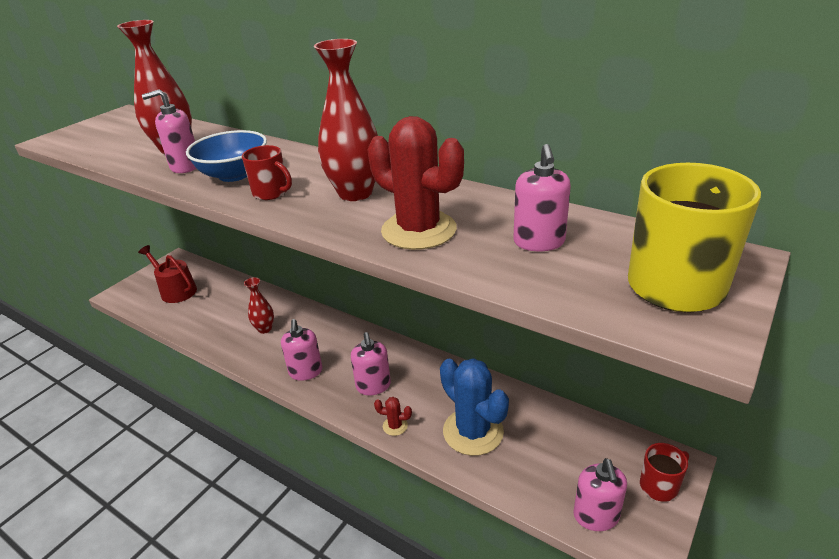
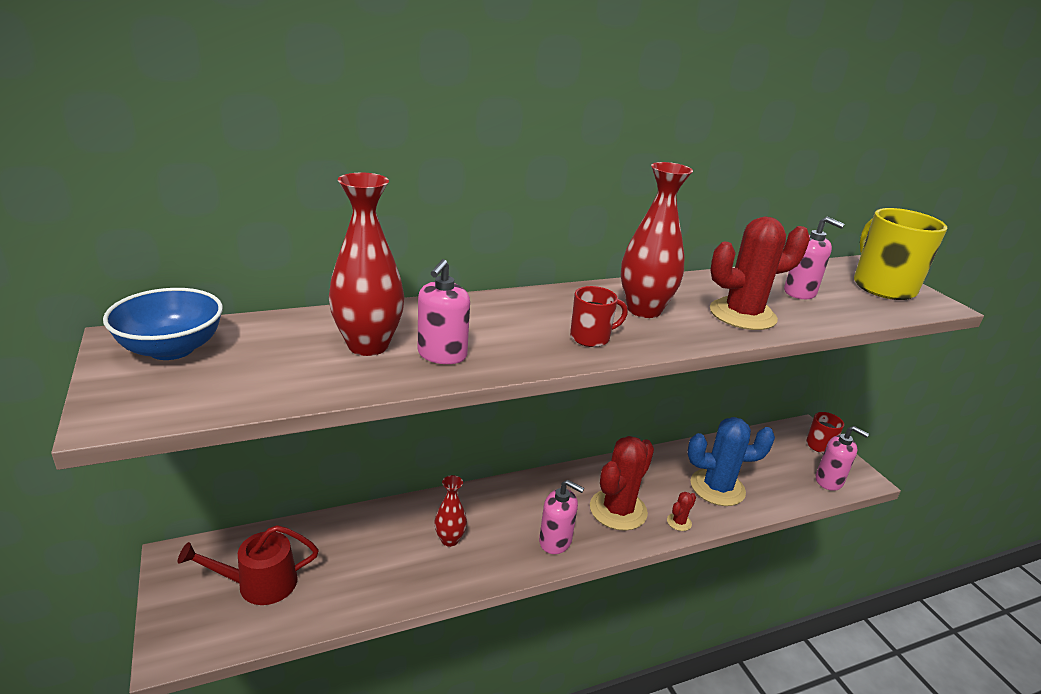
camera: 60 degrees left, 5 degrees down
(234, 175) = (514, 339): blue bowl -> blue bowl (171, 349)
(373, 386) = (618, 510): pink soap dispenser -> red cactus

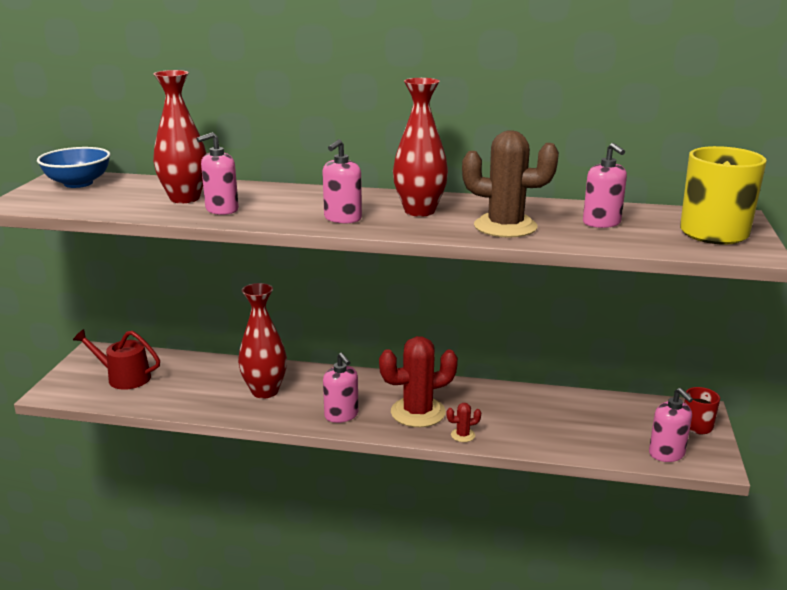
camera: 35 degrees right, 5 degrees down
(449, 540) = (265, 391): red vase -> red vase, size x1.77
(591, 338) = (342, 218): red mug -> pink soap dispenser
(717, 487) = (533, 424): blue cactus -> none
(742, 315) = (505, 226): red cactus -> brown cactus

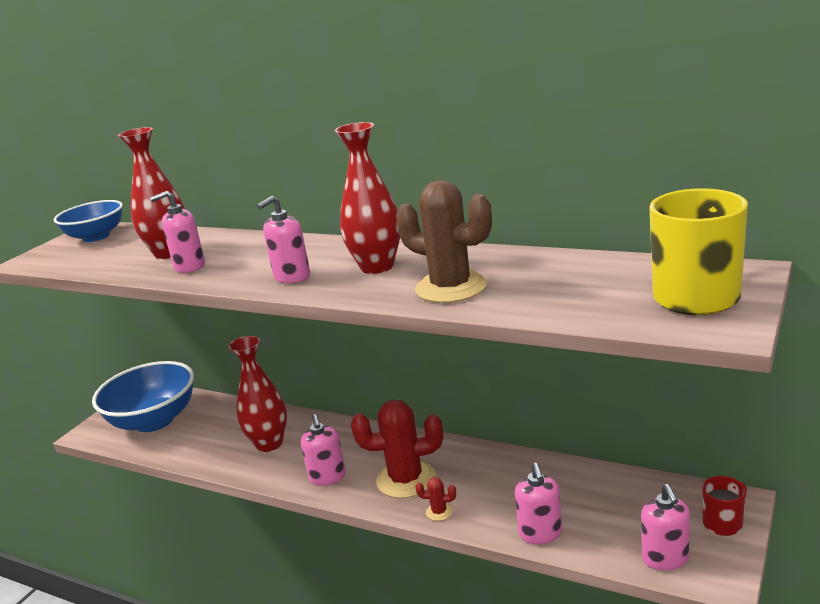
camera: 20 degrees right, 0 degrees up
(124, 377) = (154, 420): red watering can -> blue bowl
(601, 223) = (567, 282): pink soap dispenser -> pink soap dispenser (540, 533)

